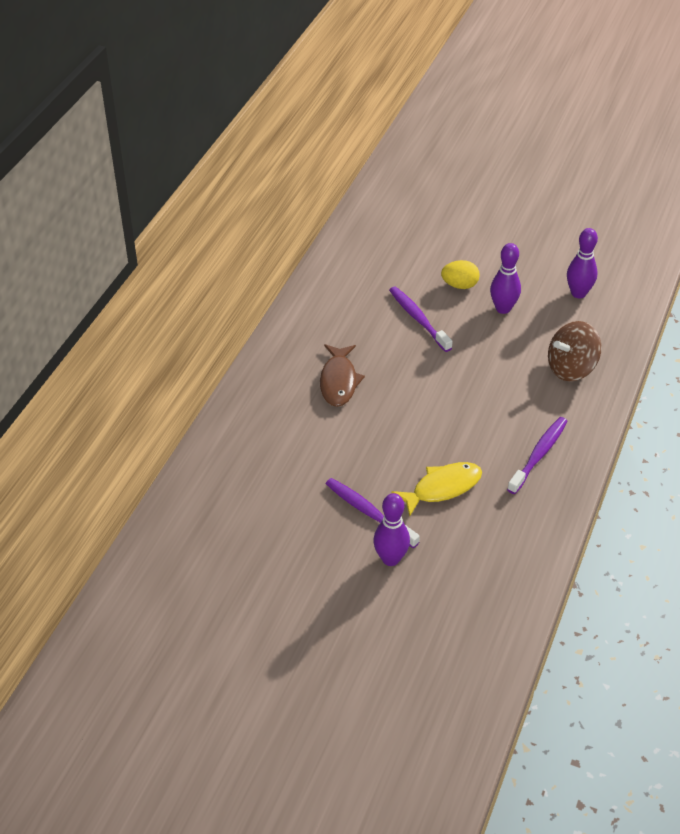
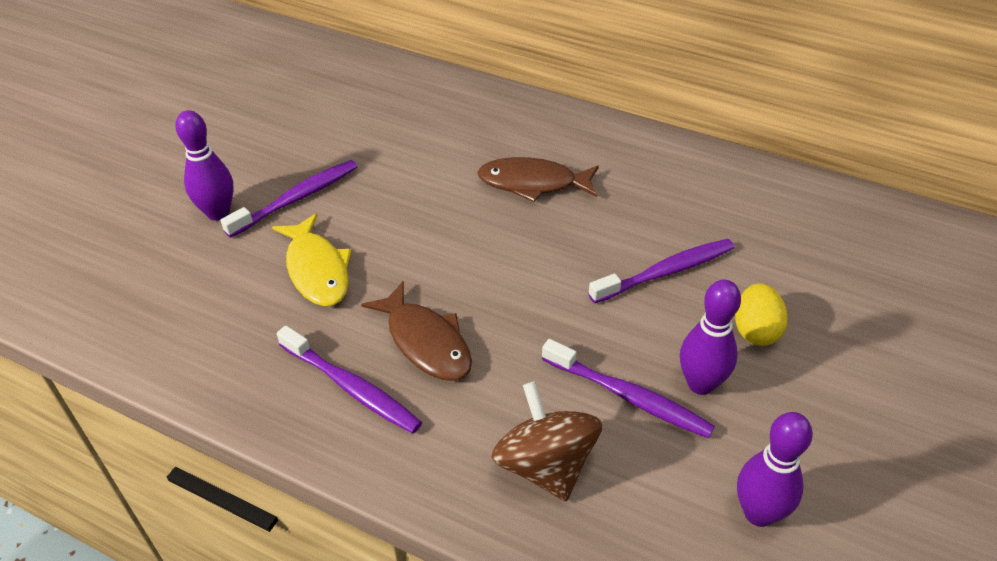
camera: 95 degrees right, 0 degrees up
(496, 424) = (426, 342): none -> brown fish
(518, 336) = (629, 397): none -> purple toothbrush

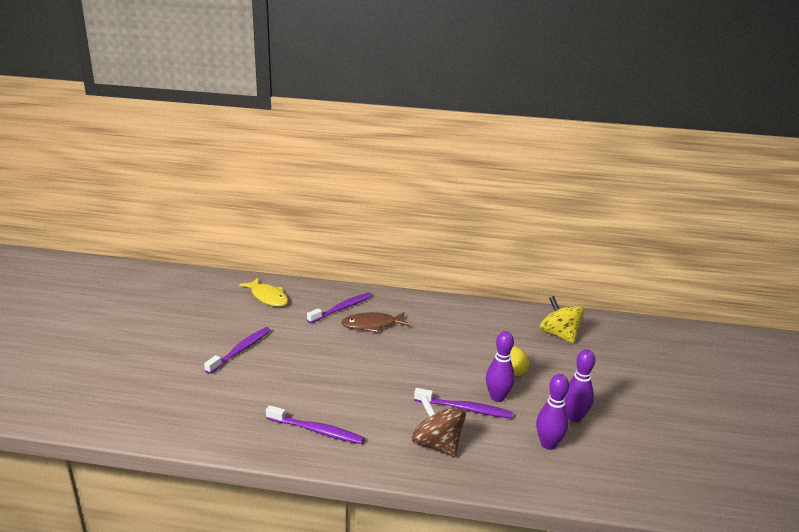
camera: 20 degrees left, 20 degrees down
(218, 213) = (195, 363): purple bowling pin -> purple bowling pin (574, 417)
(317, 270) = (269, 381): yellow fish -> yellow fish (268, 297)
(426, 342) = (348, 403): brown fish -> none
(666, 272) = (458, 354): purple toothbrush -> purple toothbrush (342, 308)
(882, 263) = (559, 335): none -> yellow spinning top

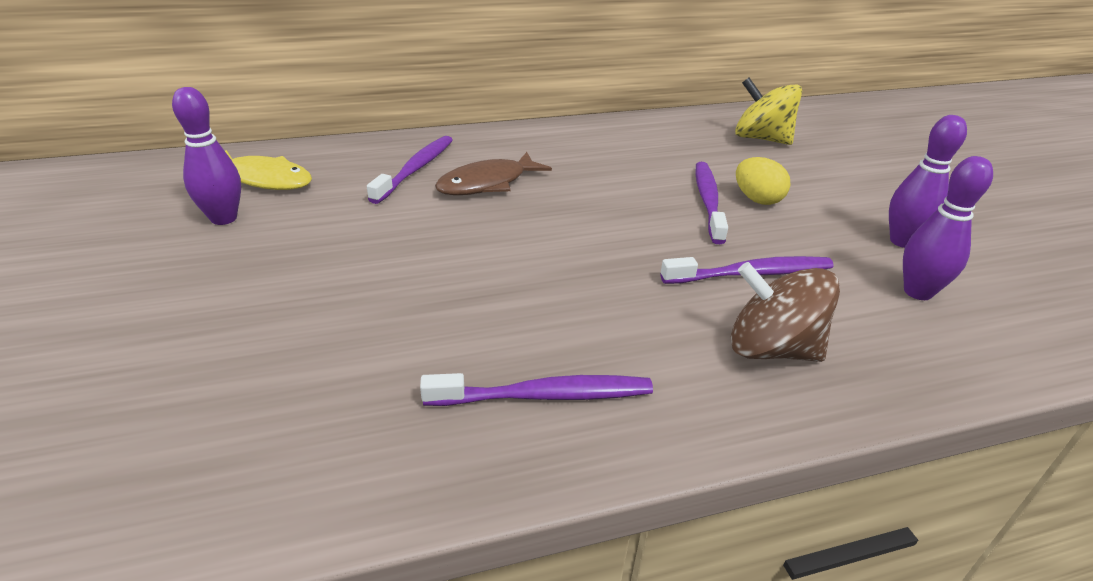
camera: 25 degrees left, 10 degrees up
(241, 350) = (270, 282): purple toothbrush -> purple toothbrush (708, 201)
(497, 397) = (776, 243): purple bowling pin -> purple bowling pin (224, 218)

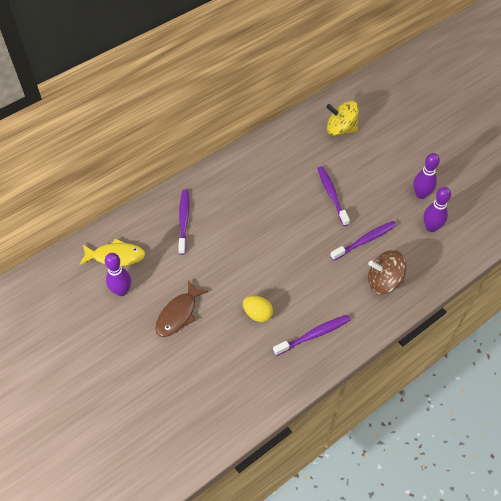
camera: 20 degrees left, 20 degrees up
(487, 183) = (225, 219): brown fish -> brown fish (178, 314)
(757, 199) = (353, 185): yellow egg -> yellow egg (257, 314)

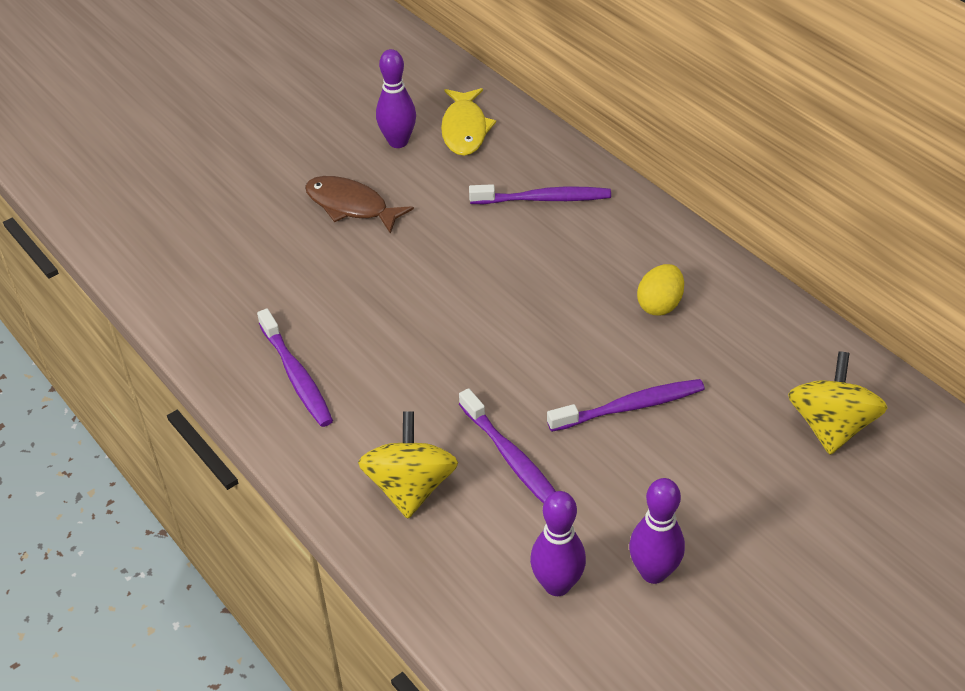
camera: 90 degrees right, 10 degrees down
(257, 314) = (345, 300): yellow egg -> yellow egg (659, 305)
(383, 281) = (410, 487): brown spinning top -> yellow spinning top

